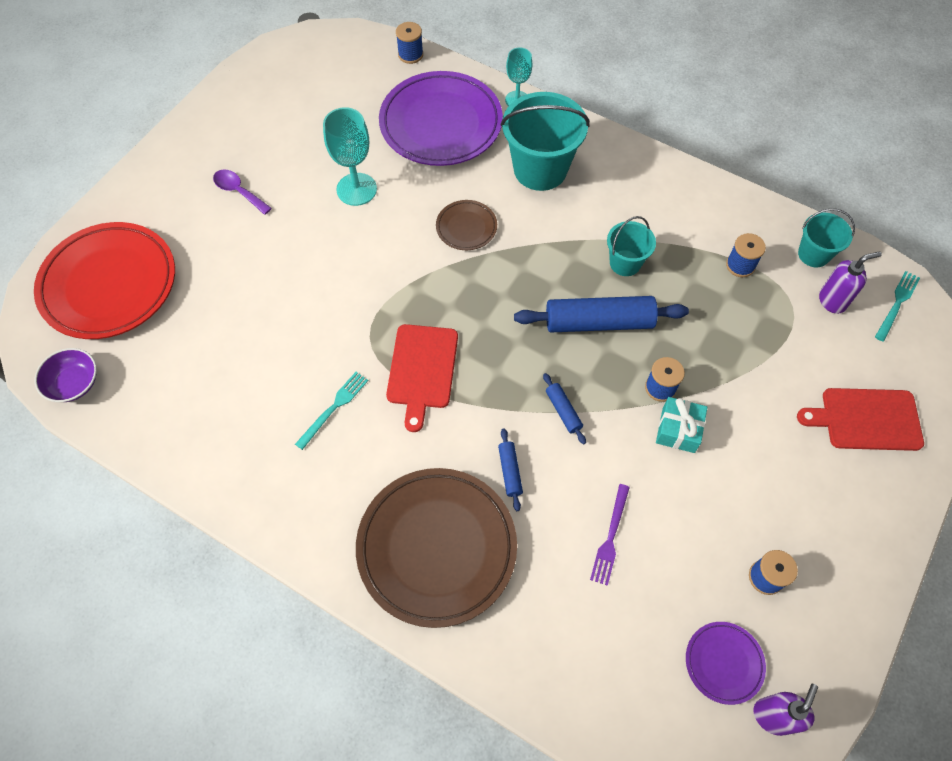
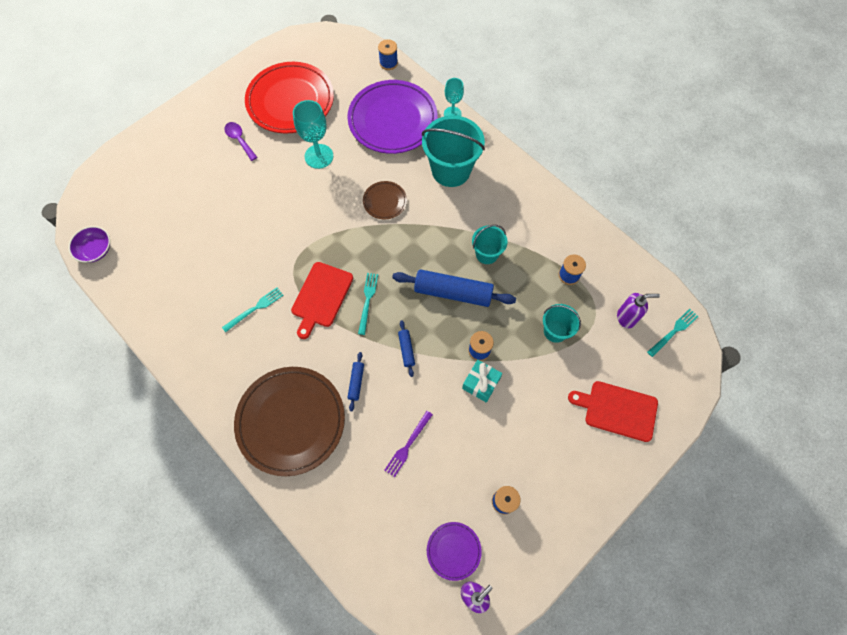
camera: 15 degrees right, 5 degrees up
(109, 284) = (137, 187): red plate -> red plate (290, 101)
(488, 360) = (367, 301): none -> turquoise fork
(813, 254) = (626, 279): turquoise bucket -> turquoise bucket (555, 331)

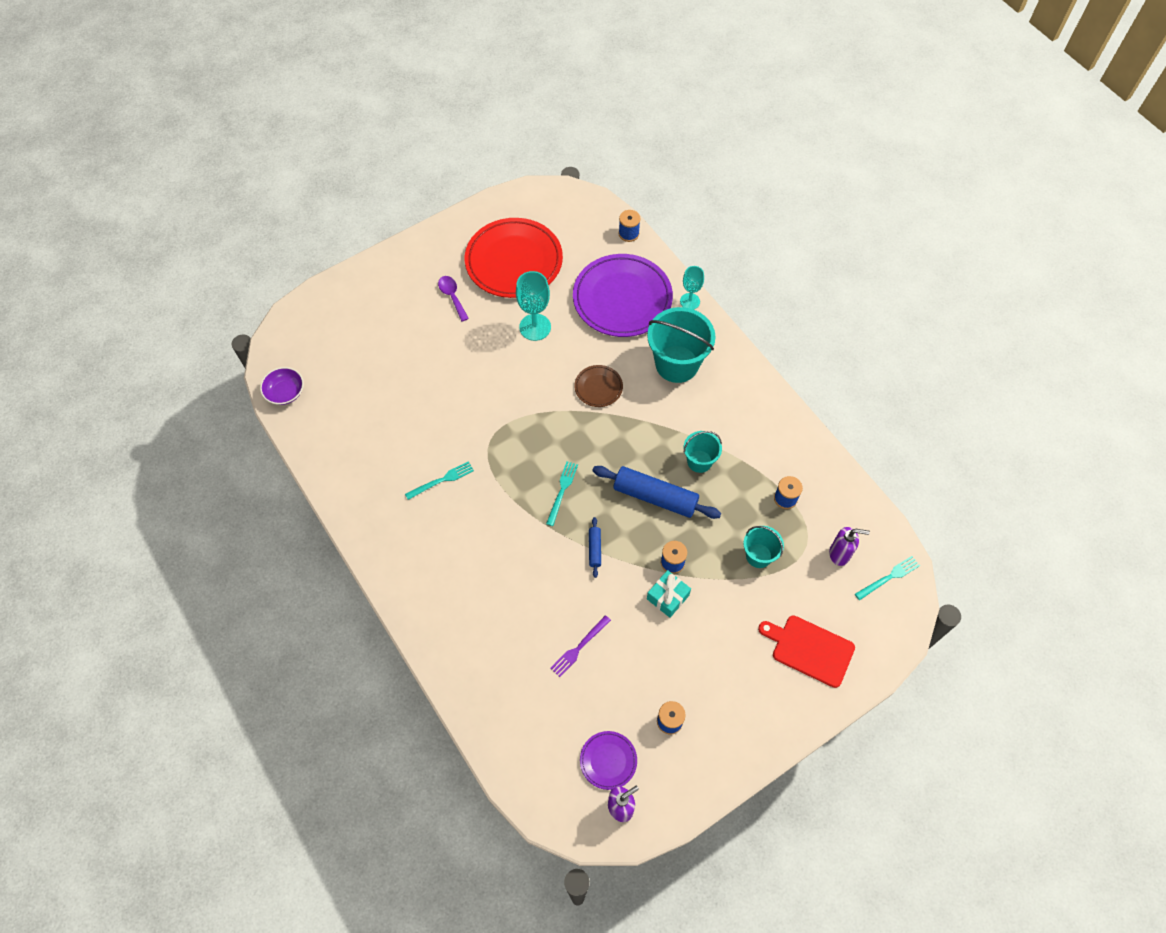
camera: 10 degrees right, 5 degrees down
(291, 421) = (462, 602): brown plate -> none
(321, 297) = (513, 479): red cutting board -> none
(356, 382) = (536, 574): blue rolling pin -> none

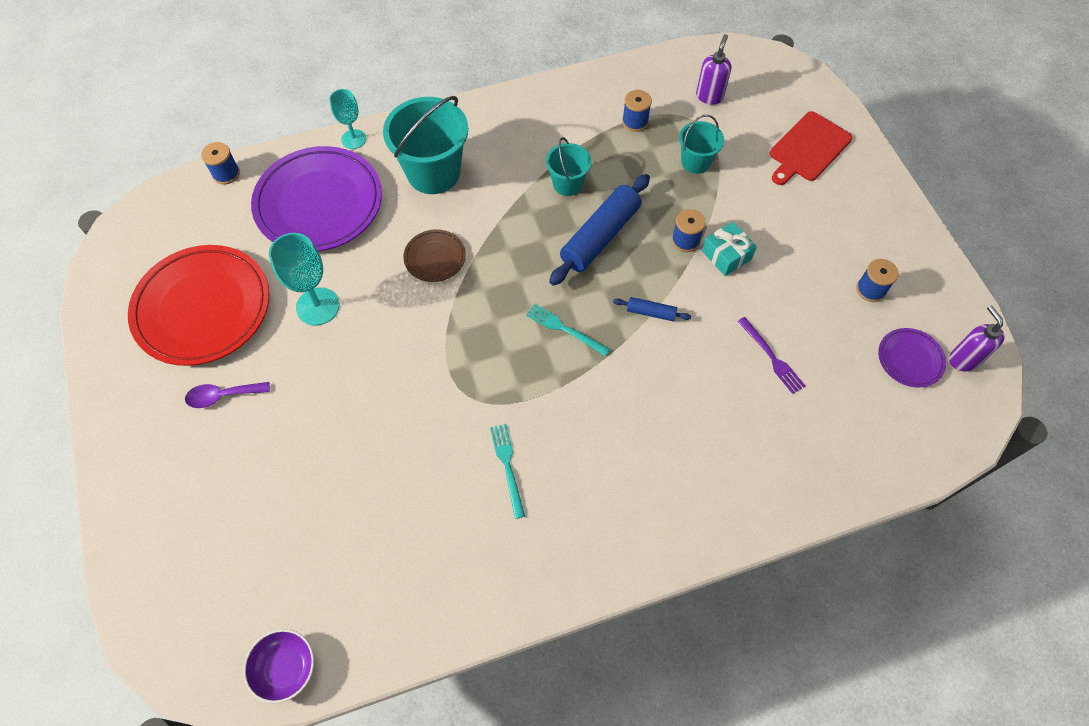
camera: 75 degrees left, 0 degrees up
(889, 577) = (743, 66): turquoise fork -> none

